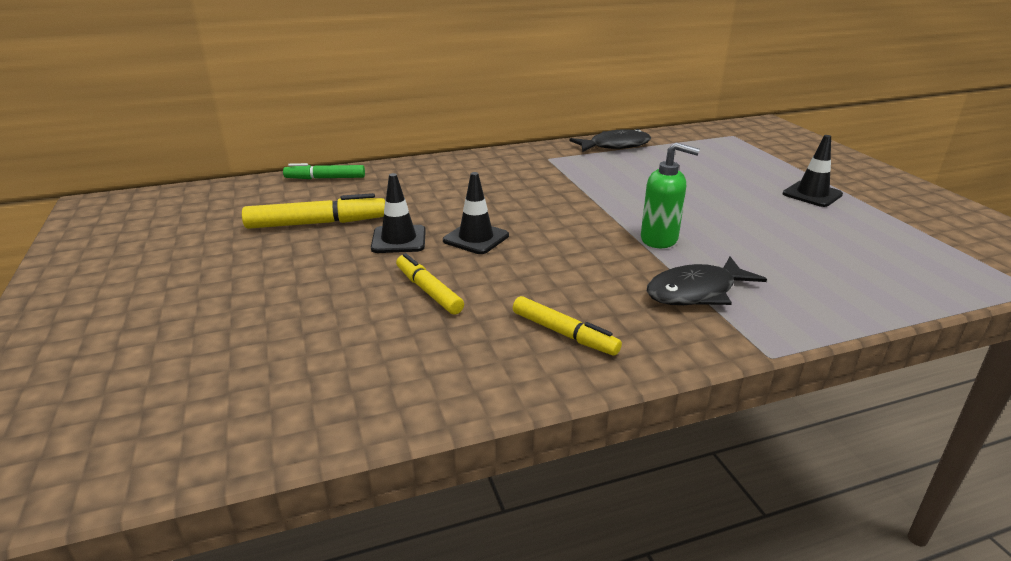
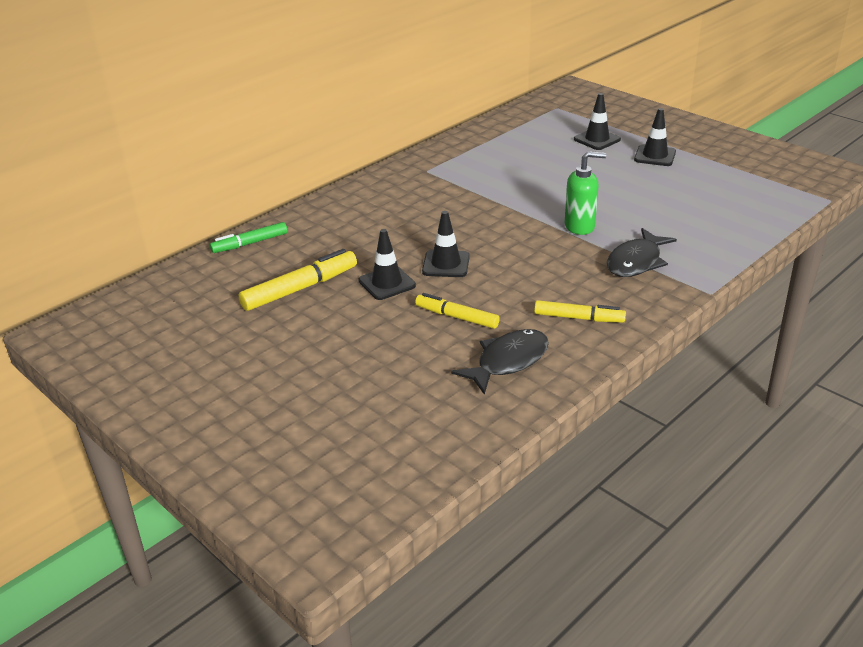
camera: 25 degrees left, 5 degrees up
(615, 146) = (471, 143): black fish -> black fish (508, 361)
(754, 167) = (597, 139): none -> black traffic cone

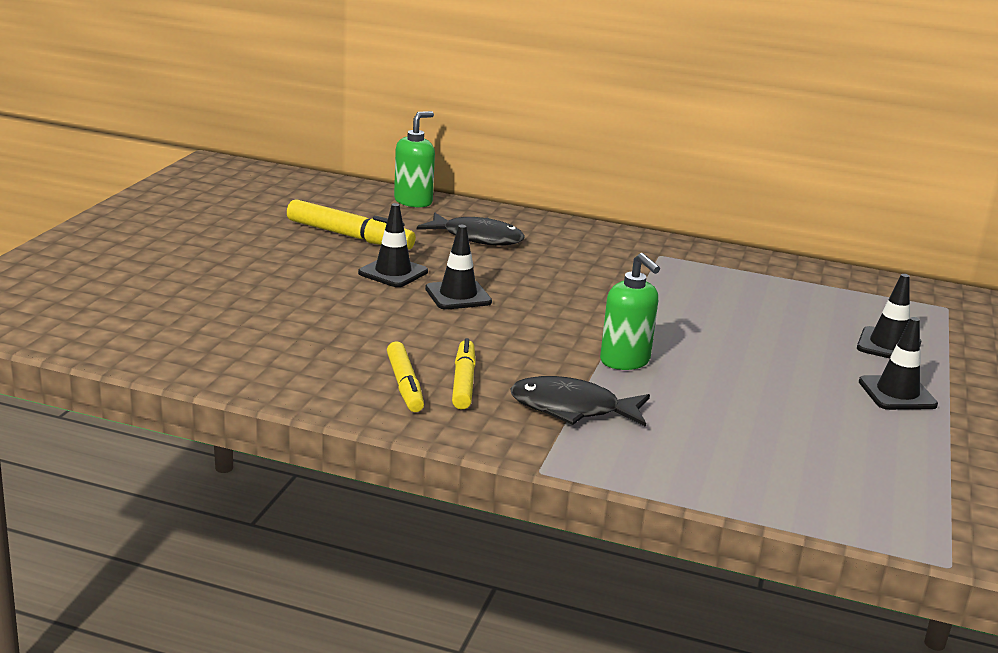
camera: 60 degrees right, 10 degrees down
(250, 243) = (413, 201): green marker -> green soap dispenser
(457, 317) = (354, 316): yellow marker -> yellow marker (463, 382)
(508, 361) = (286, 355): black fish -> black fish (477, 238)

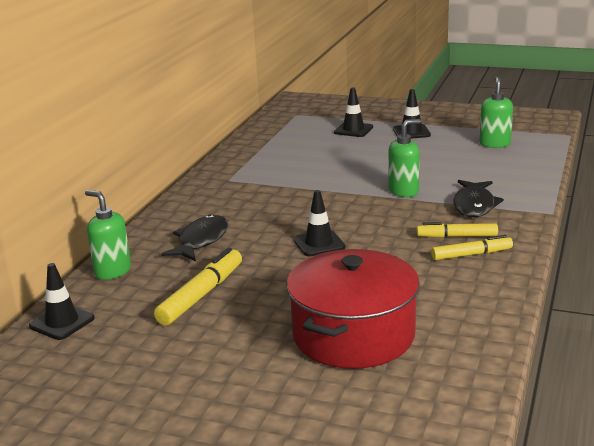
camera: 85 degrees left, 0 degrees up
(234, 299) = (353, 335): none -> red pot
(393, 272) = (280, 270): black traffic cone -> black traffic cone (62, 322)
(862, 467) = (495, 144): none -> green soap dispenser

